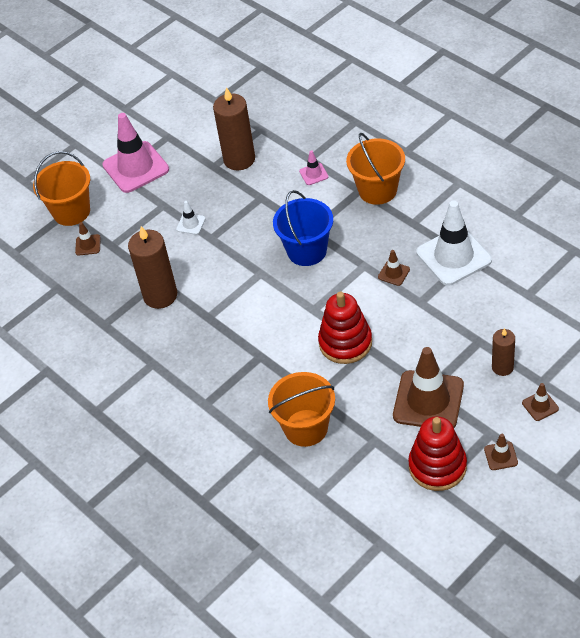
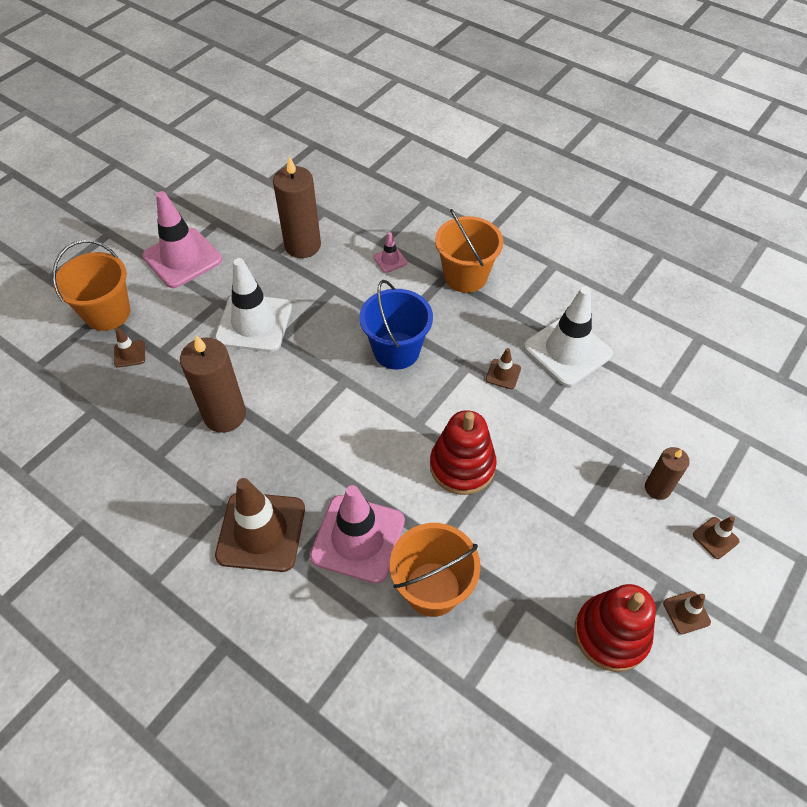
camera: 15 degrees left, 5 degrees up
(191, 224) = (254, 323): white traffic cone -> white traffic cone, size x2.28
(254, 390) = (358, 538): none -> pink traffic cone
(428, 400) = (579, 539): brown traffic cone -> brown traffic cone (261, 531)

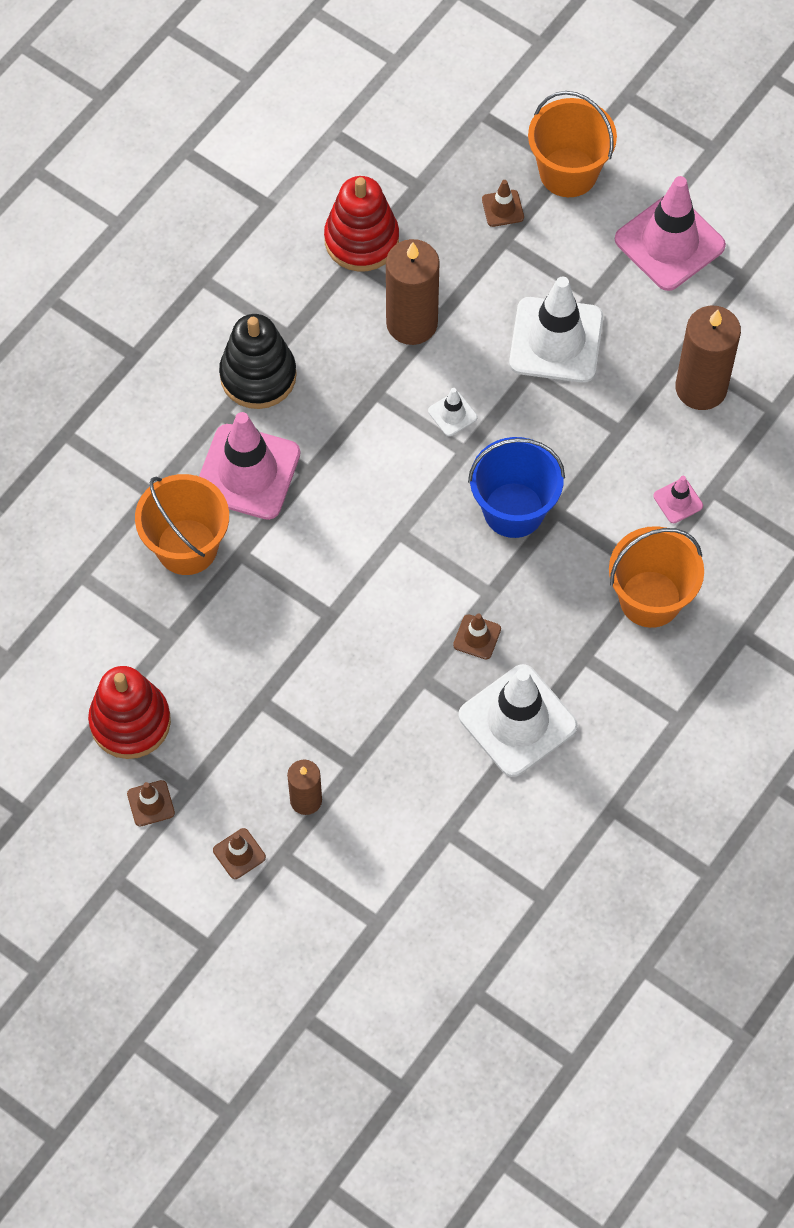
camera: 90 degrees right, 10 degrees up
(261, 531) = (258, 376): brown traffic cone -> black stacking toy
(311, 388) = (452, 414): none -> white traffic cone
(462, 466) = (339, 582): red stacking toy -> red stacking toy (361, 240)

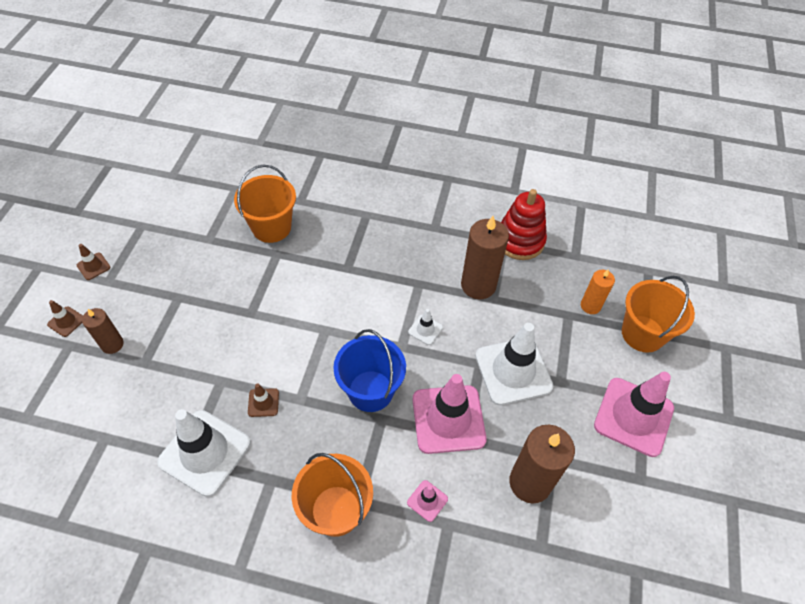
camera: 65 degrees right, 10 degrees down
(130, 721) = (146, 239): red stacking toy -> none
(247, 472) = (333, 239): pink traffic cone -> pink traffic cone (448, 419)
(258, 376) = (400, 223): black stacking toy -> none
(502, 208) = (590, 306): brown traffic cone -> orange candle

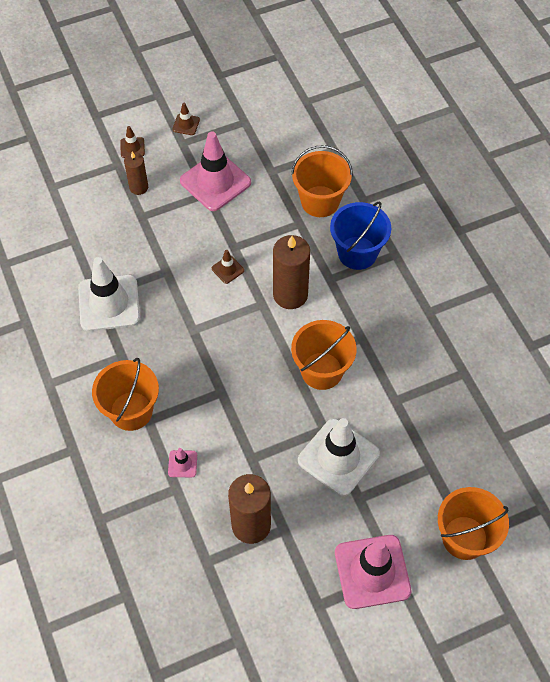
camera: 55 degrees right, 5 degrees up
(263, 402) = (171, 309): brown traffic cone -> brown traffic cone (227, 269)
(370, 391) = (237, 369): blue bucket -> blue bucket (357, 253)
(425, 329) = (321, 371): white traffic cone -> orange bucket
(448, 419) = (257, 437): pink traffic cone -> pink traffic cone (215, 182)
(478, 285) = (399, 381): brown candle -> brown candle (290, 294)
(519, 241) = (476, 384): red stacking toy -> none
(590, 306) = (457, 479): orange candle -> none

